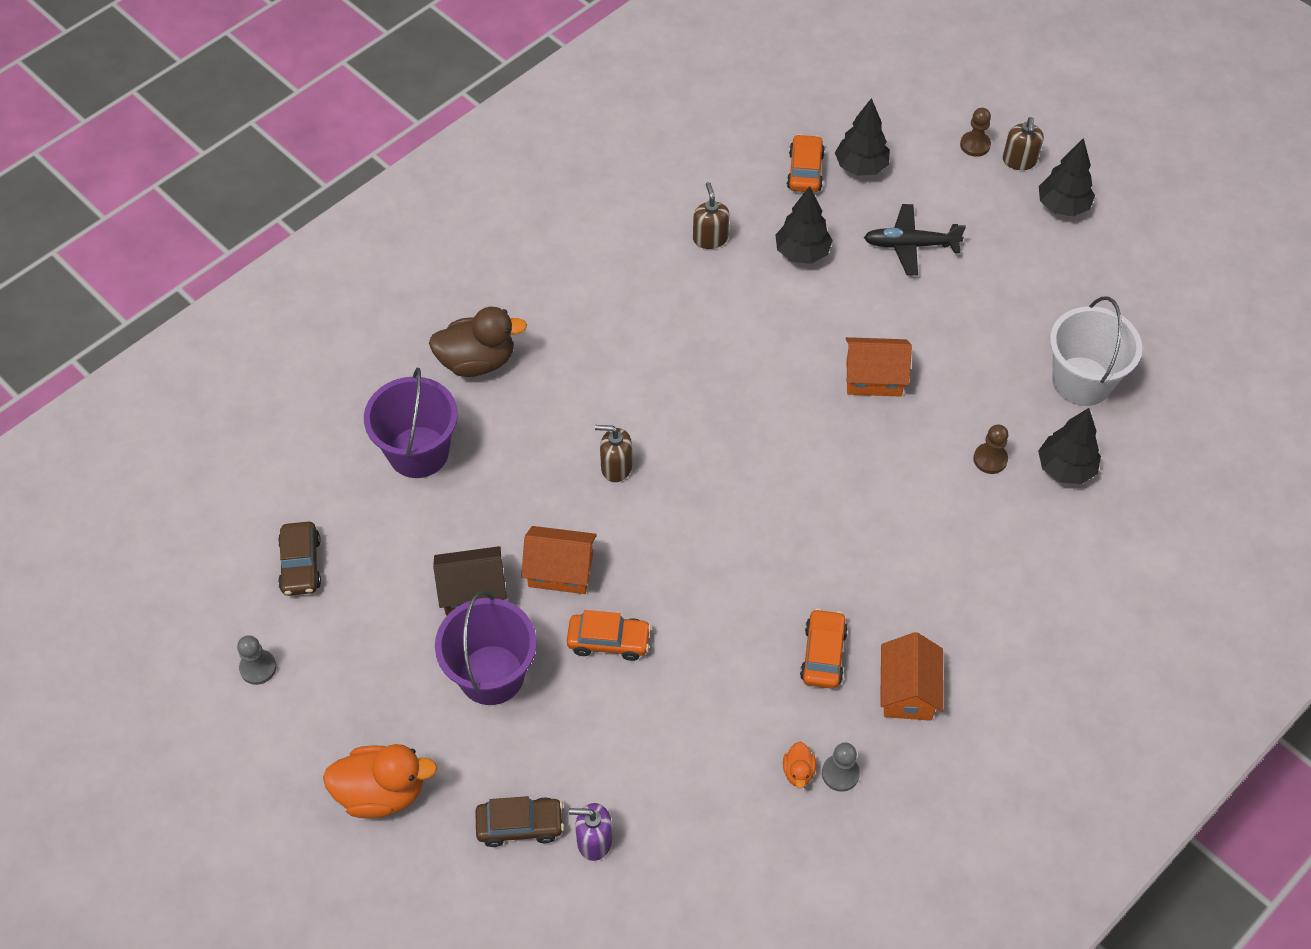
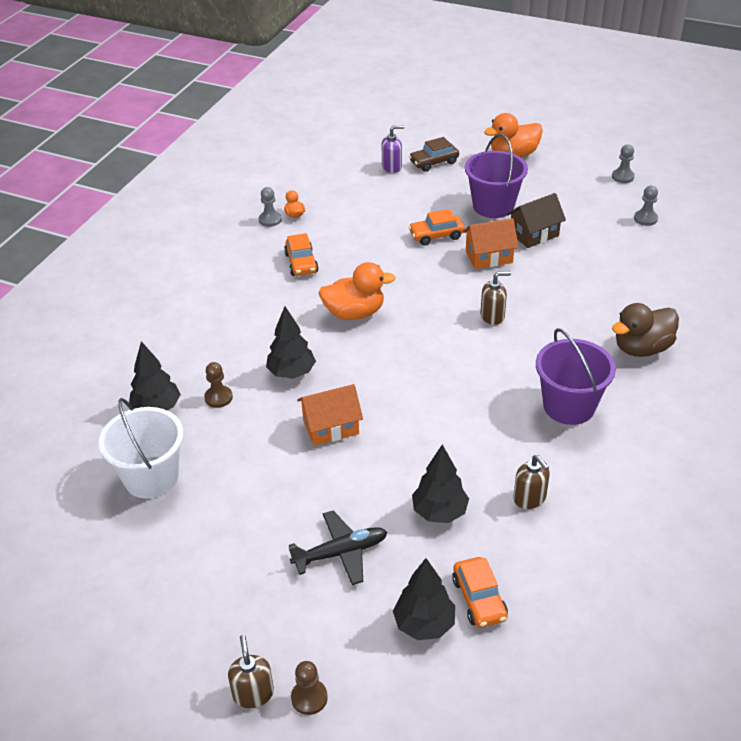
camera: 160 degrees right, 15 degrees down
(301, 565) = (645, 219): brown car -> grey pawn
(418, 452) = (631, 287): purple bucket -> purple bucket (569, 406)
(785, 533) = (354, 313): none -> orange duck
(907, 691) = (242, 261): orange house -> none
(1062, 206) = (194, 650): black tree -> black tree (291, 373)

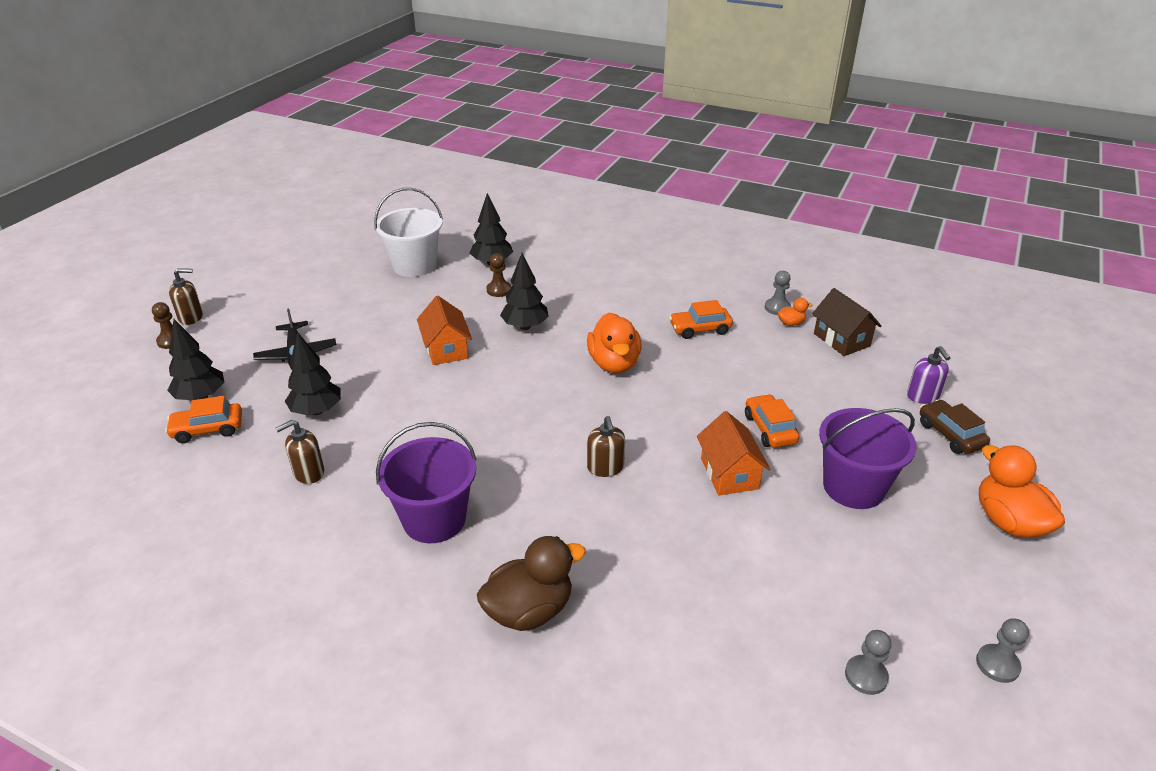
camera: 90 degrees right, 5 degrees down
(534, 234) = (790, 524): brown house -> brown house (841, 340)
(642, 348) = (529, 610): brown duck -> brown duck turned 90 degrees clockwise

